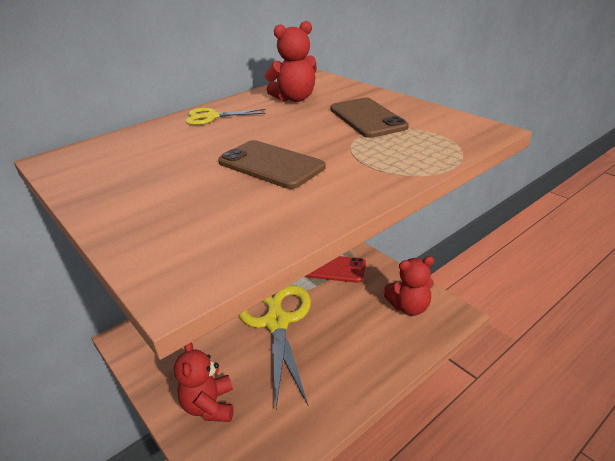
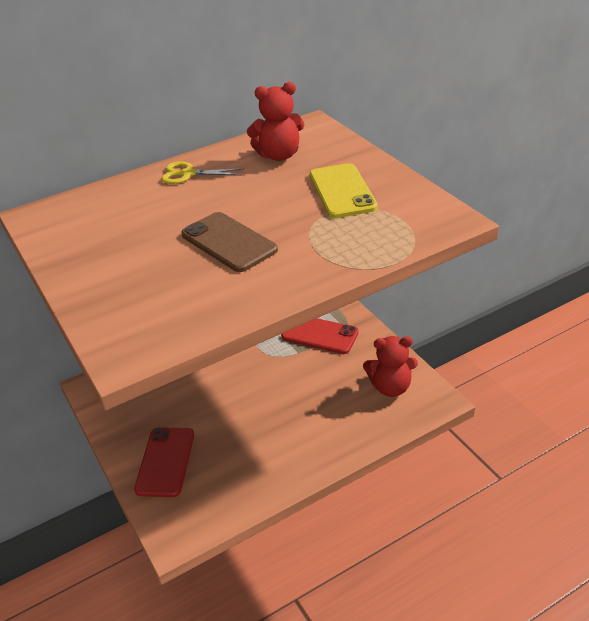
camera: 10 degrees right, 5 degrees up
(209, 406) = (165, 462): red teddy bear -> red phone
(277, 322) = (246, 388): yellow scissors -> none
(367, 118) = (342, 191): brown phone -> yellow phone

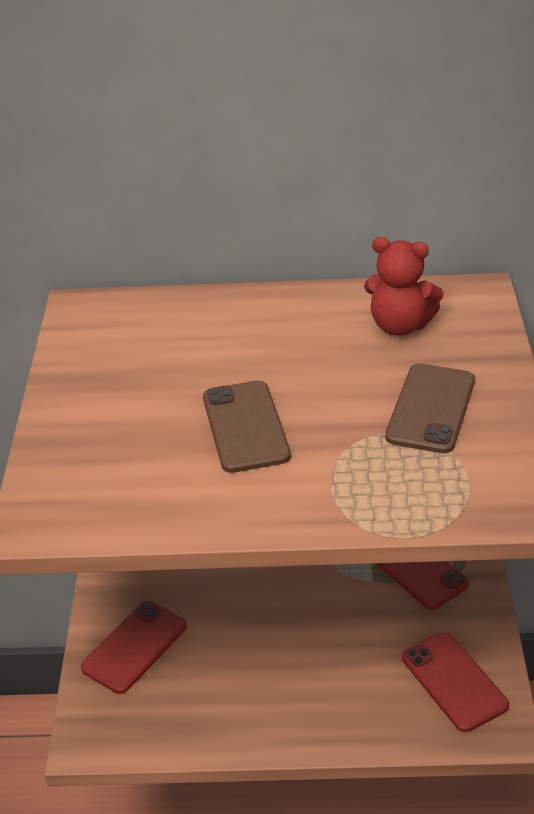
camera: 30 degrees right, 0 degrees up
(188, 174) = (276, 313): yellow scissors -> none
(342, 191) = (431, 408): yellow phone -> brown phone
(390, 387) = (454, 681): red teddy bear -> red phone

